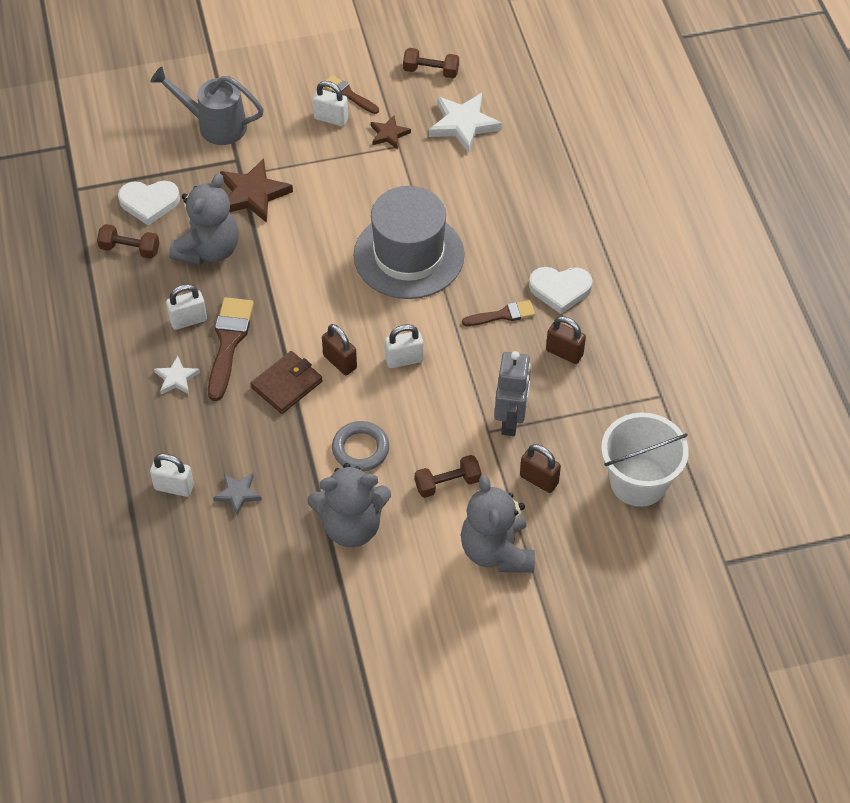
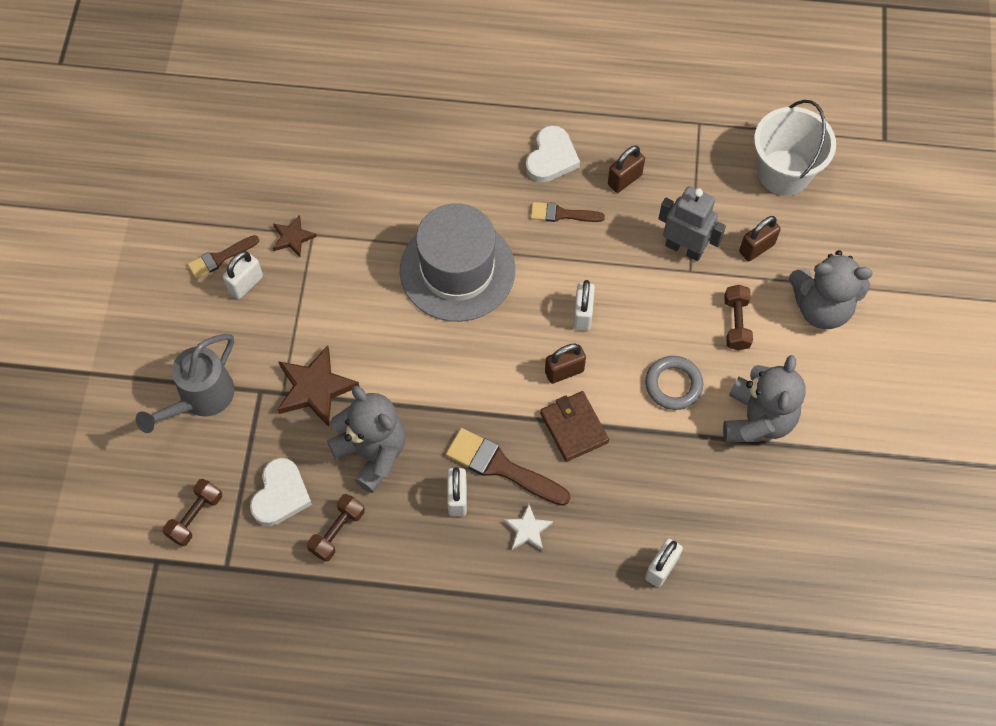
camera: 70 degrees left, 10 degrees up
(238, 494) = (688, 510): grey star -> none
(431, 71) = (226, 173): brown dumbbell -> brown dumbbell (195, 516)
(463, 124) = (311, 168): white star -> none
(503, 315) = (562, 214): brown brush -> brown brush turned 90 degrees counterclockwise

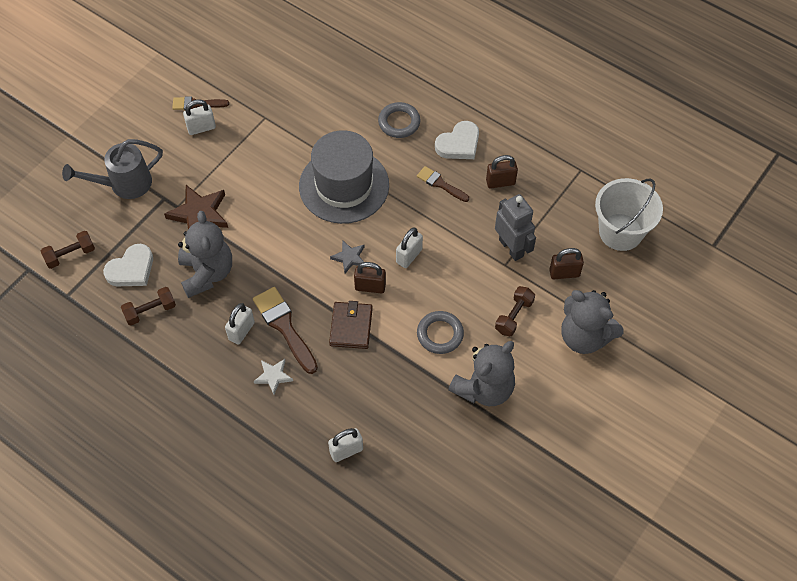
camera: 30 degrees right, 5 degrees down
(292, 237) = (251, 113): brown star -> none
(469, 165) = (399, 122): none -> grey ring
(519, 350) = (349, 257): none -> grey star

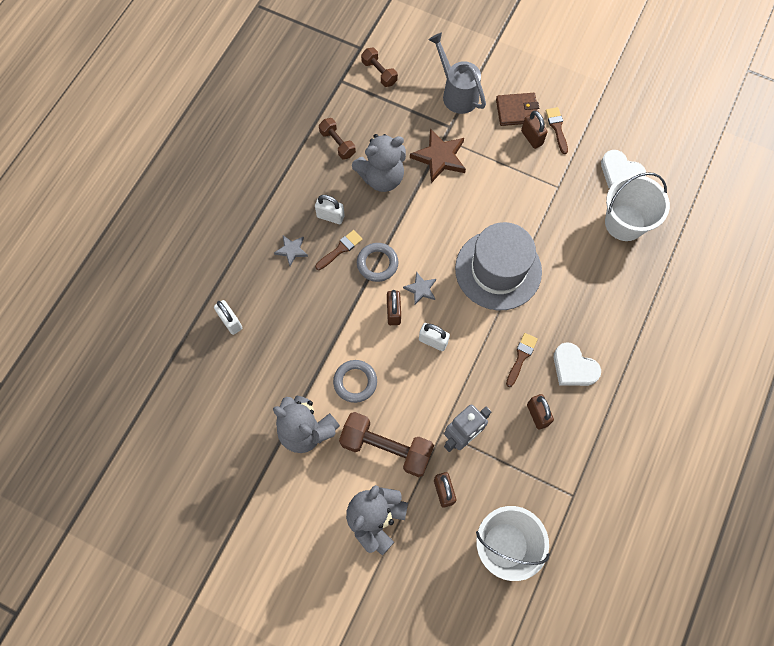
camera: 80 degrees right, 10 degrees up
(131, 269) = (374, 120): white heart -> white heart (620, 172)
(201, 128) = (531, 138): white padlock -> brown padlock
(273, 376) = (291, 250): white star -> grey star
(284, 326) = (340, 249): brown brush -> brown brush, size x0.61
(319, 72) = (624, 223): none -> white bucket
(351, 327) = (350, 303): brown wallet -> brown wallet (517, 111)
(399, 122) = (584, 306): grey ring -> grey ring (377, 263)
(514, 316) = (386, 448): brown dumbbell -> brown dumbbell, size x1.80

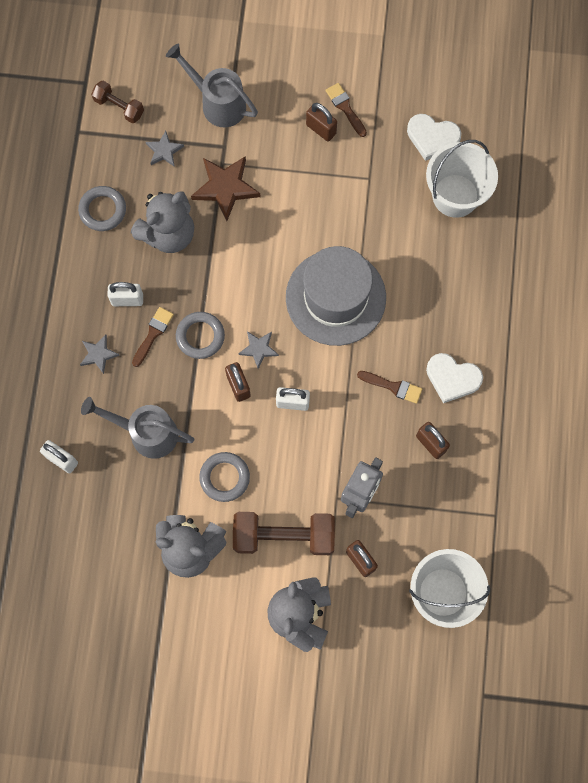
camera: 20 degrees left, 5 degrees up
(305, 324) = (146, 433): none -> grey watering can
(337, 143) = (103, 210): brown dumbbell -> grey ring
(402, 115) = (164, 151): none -> grey star
(517, 111) = (293, 102): brown wallet -> none
(521, 357) = (393, 387): brown brush -> brown brush turned 105 degrees clockwise

